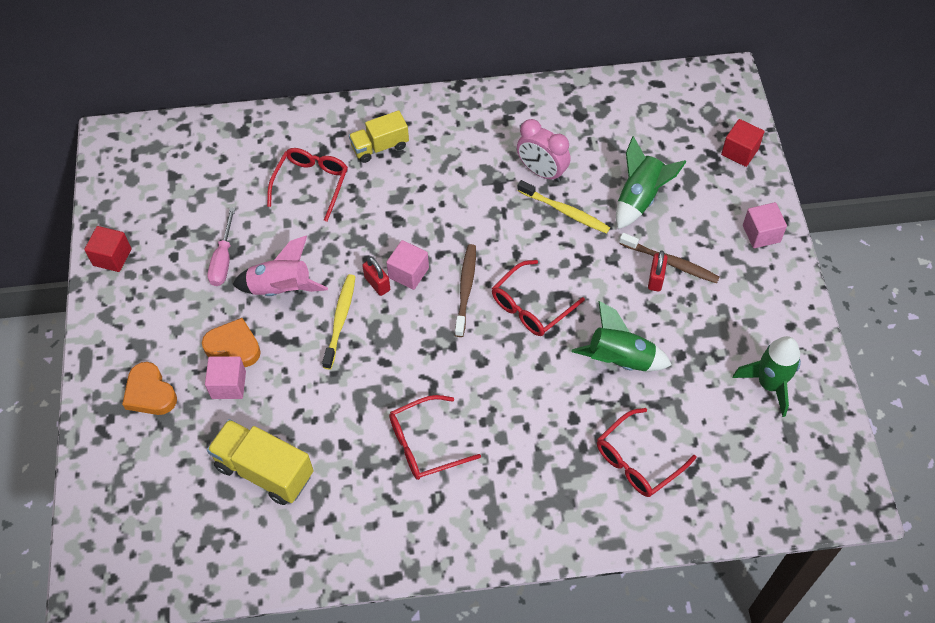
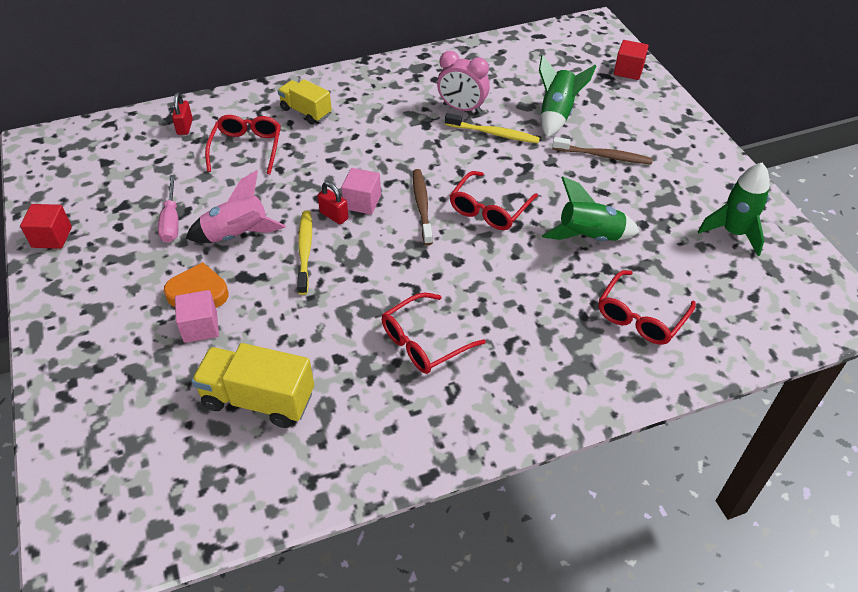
camera: 15 degrees left, 10 degrees down
(150, 393) = (114, 350): orange heart -> none
(380, 147) = (306, 112): yellow truck -> yellow truck turned 75 degrees clockwise
(656, 279) = (596, 170): red padlock -> red padlock (185, 127)
(761, 233) = (673, 123): pink cube -> none

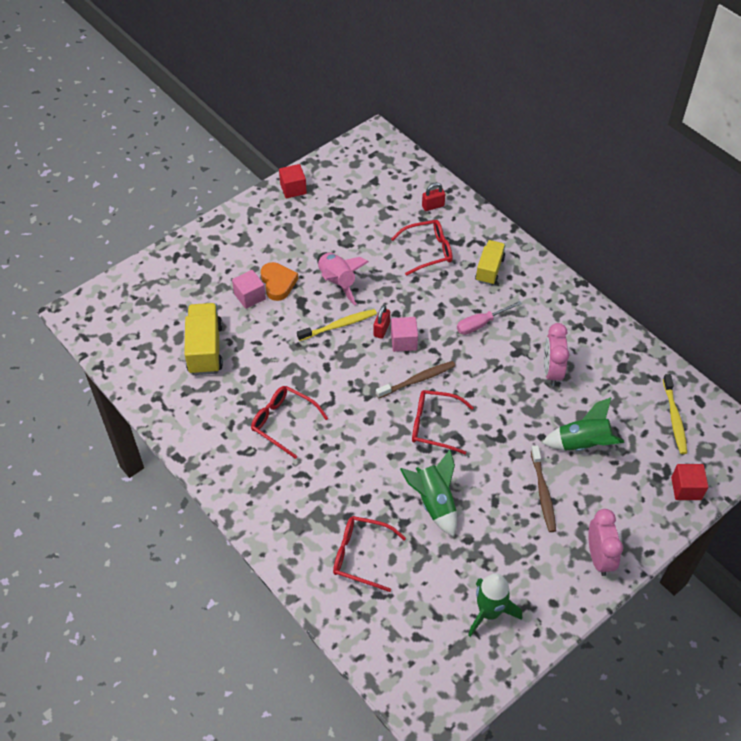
camera: 70 degrees right, 5 degrees up
(171, 221) = (334, 241): pink screwdriver -> pink screwdriver (481, 324)
(493, 133) = (530, 403): yellow toothbrush -> yellow toothbrush (674, 418)
(687, 142) = (599, 557): none -> pink clock

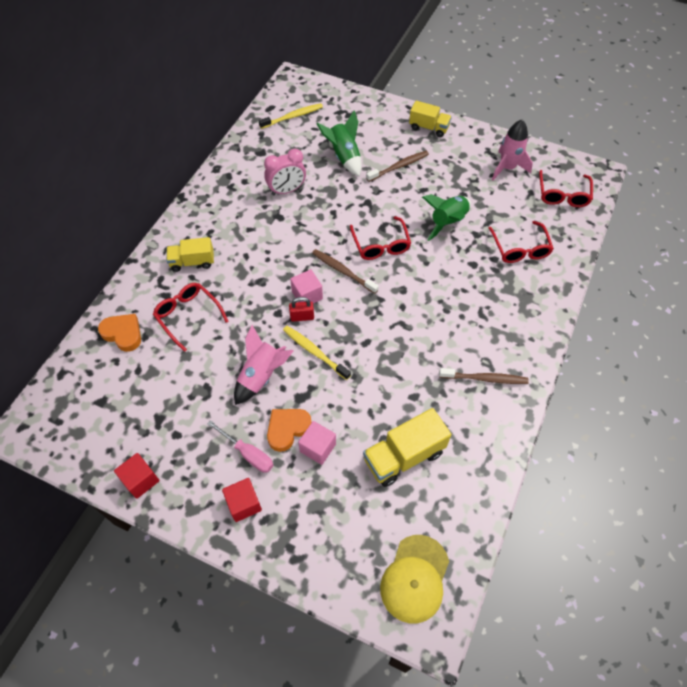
camera: 115 degrees left, 5 degrees up
(113, 317) = (415, 578): none -> yellow cap
(234, 441) = (484, 378): none -> brown toothbrush
(283, 422) = (443, 350): red glasses -> red glasses (563, 195)
(433, 206) = (123, 334): red padlock -> orange heart
(481, 324) = (260, 248): pink screwdriver -> pink screwdriver (248, 453)
(489, 612) = (507, 168): green rocket -> pink rocket
(599, 557) = (429, 128): pink clock -> yellow truck
(686, 488) = (348, 100): red cube -> red cube (244, 504)

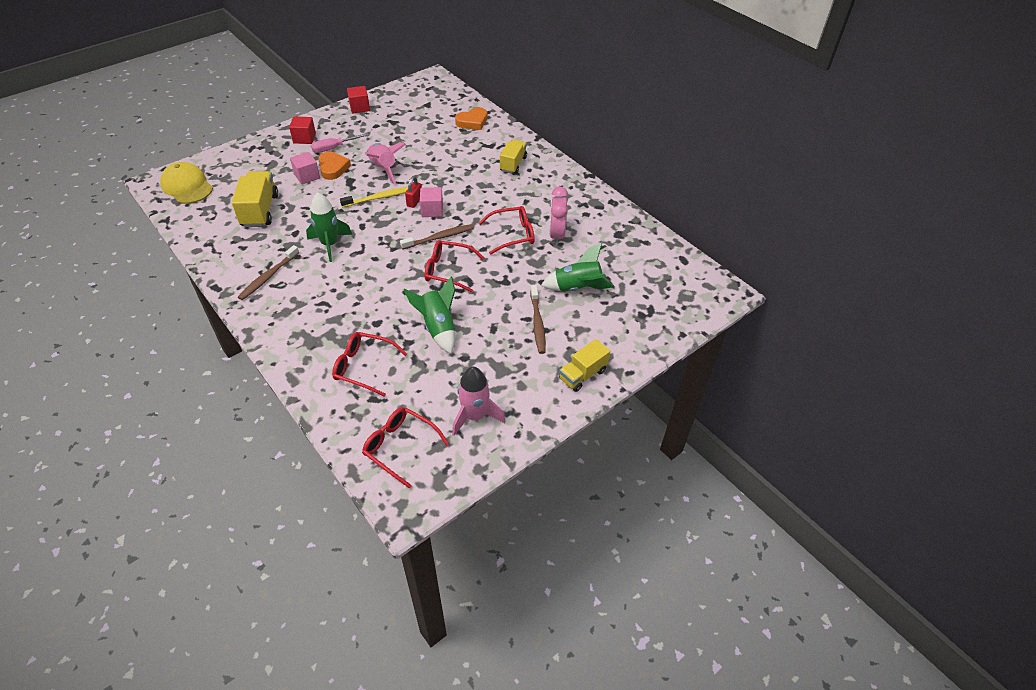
camera: 115 degrees right, 10 degrees down
(187, 315) = (464, 150): red glasses -> red glasses (513, 234)
(292, 117) = (660, 271): yellow toothbrush -> none
(409, 354) = (330, 244): none -> green rocket

